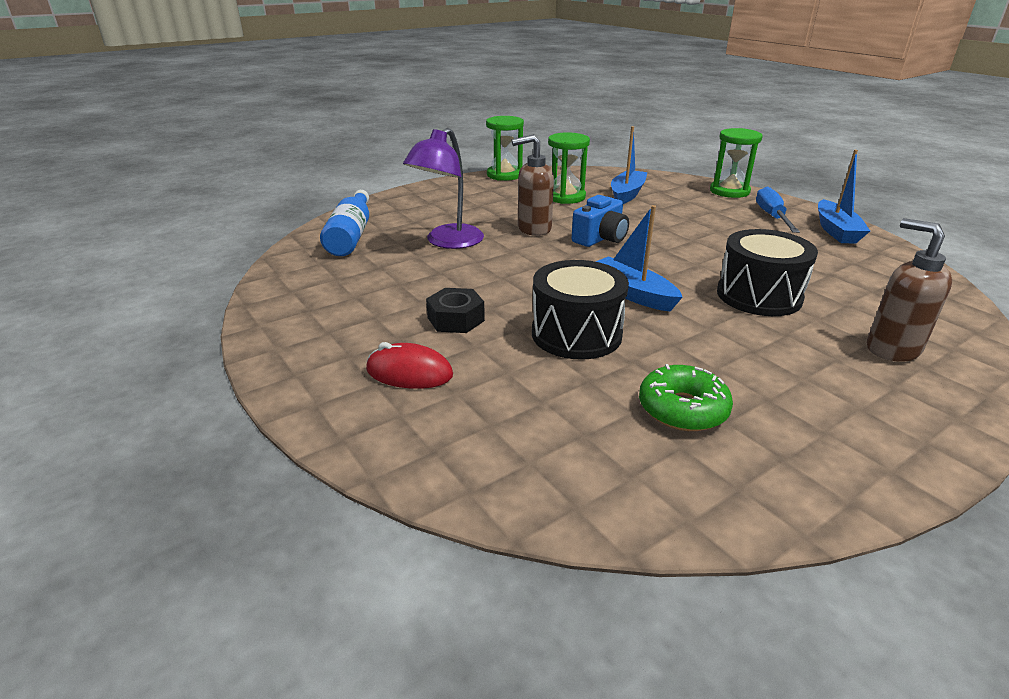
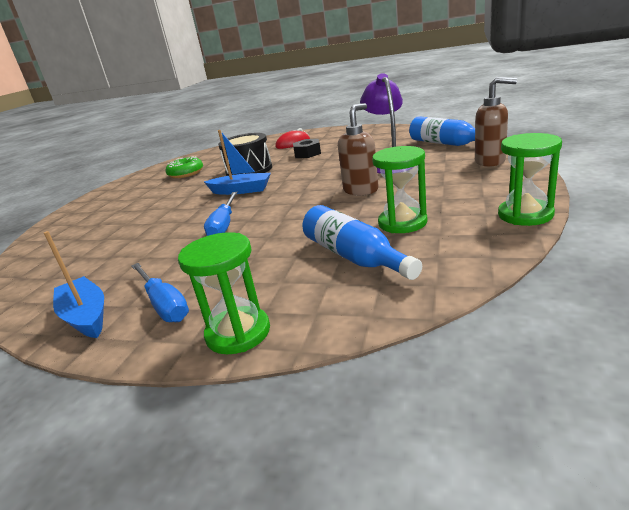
camera: 145 degrees right, 5 degrees down
(600, 238) = (304, 206): blue camera -> none
(627, 194) = (354, 257): blue boat -> blue bottle
(692, 254) = (224, 225): none -> blue screwdriver
(759, 296) = (164, 220): black drum -> none
(891, 349) = (86, 225): brown soap dispenser -> brown soap dispenser (490, 161)

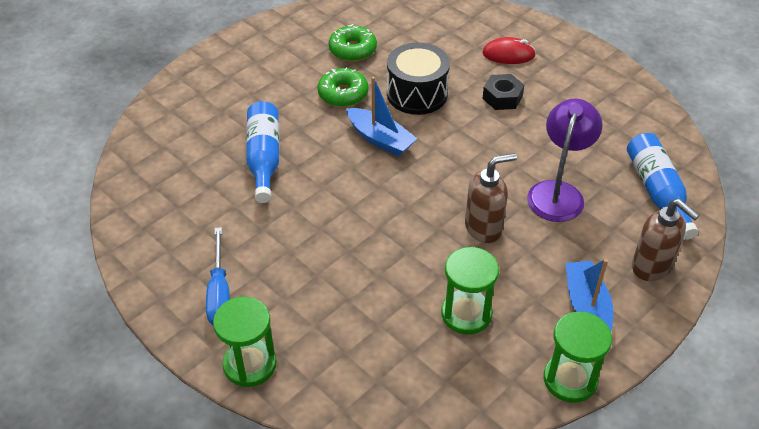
camera: 25 degrees right, 20 degrees up
(86, 316) = (162, 267): blue boat -> blue boat (586, 307)
(194, 187) = (343, 94): none -> green donut
(224, 225) = (325, 201): blue screwdriver -> none
(354, 257) = (388, 334): blue bottle -> blue bottle (264, 158)

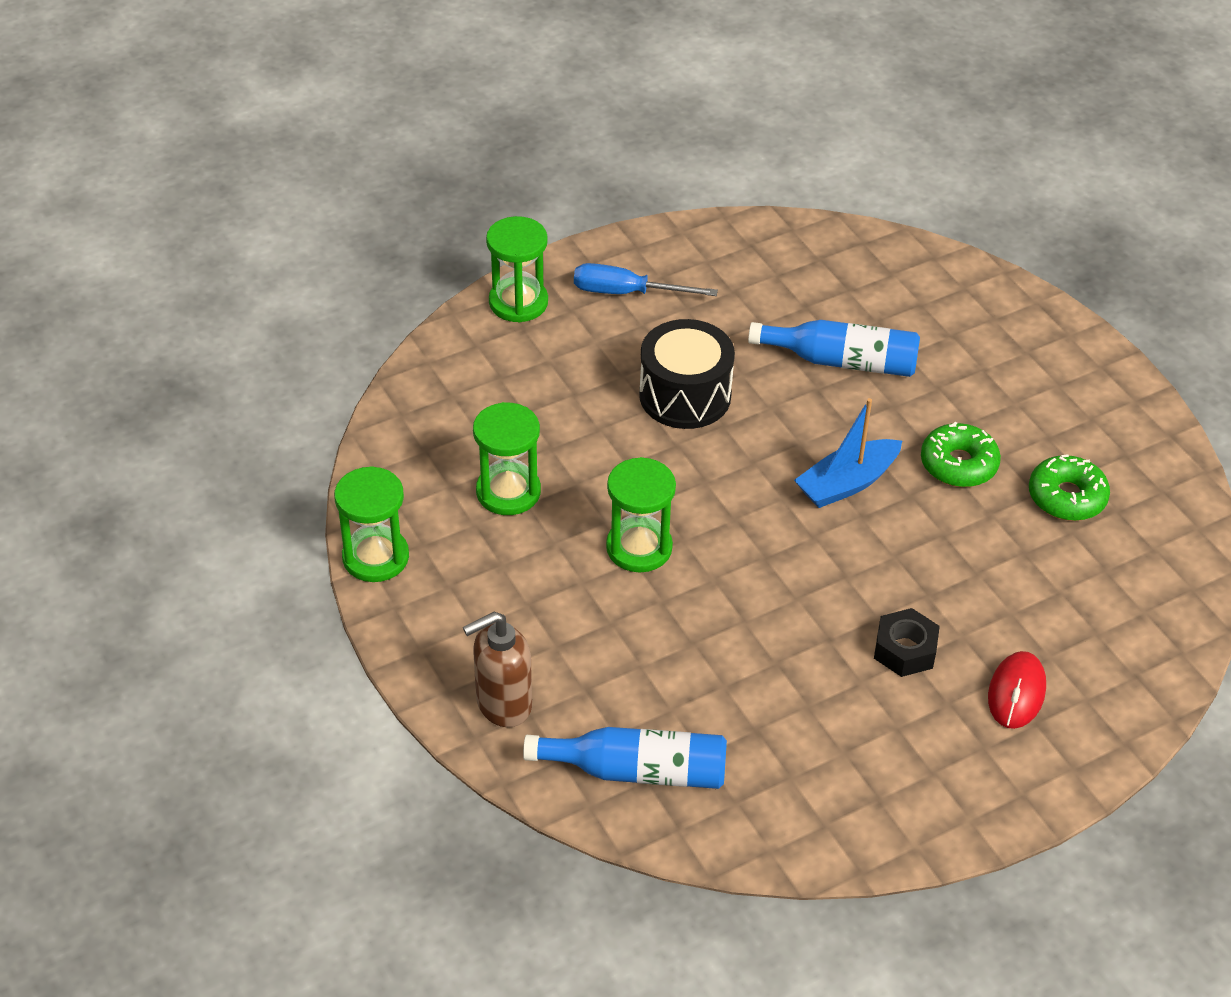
camera: 105 degrees right, 0 degrees up
(417, 94) = (938, 548): black drum -> black drum (685, 395)
(484, 228) = (639, 548): brown soap dispenser -> green hourglass
(558, 192) = (676, 650): purple lamp -> none
(586, 307) = (468, 609): blue boat -> none

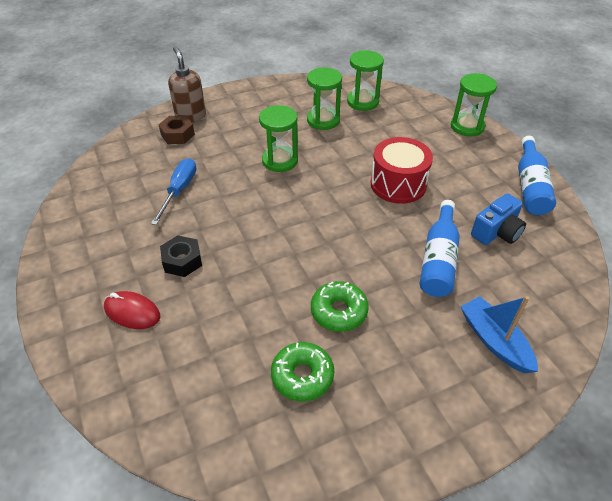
camera: 95 degrees right, 0 degrees up
(375, 557) = (285, 84): green hourglass -> green hourglass (362, 102)
(571, 715) = (177, 135): none -> brown nut
(626, 292) = (485, 166): blue screwdriver -> blue screwdriver (179, 190)
(637, 770) = (138, 153): blue bottle -> blue bottle (530, 186)
(685, 395) = (398, 184): black drum -> red drum
(777, 298) = (496, 232): none -> blue camera
(847, 483) = (323, 249): blue boat -> blue boat (494, 341)

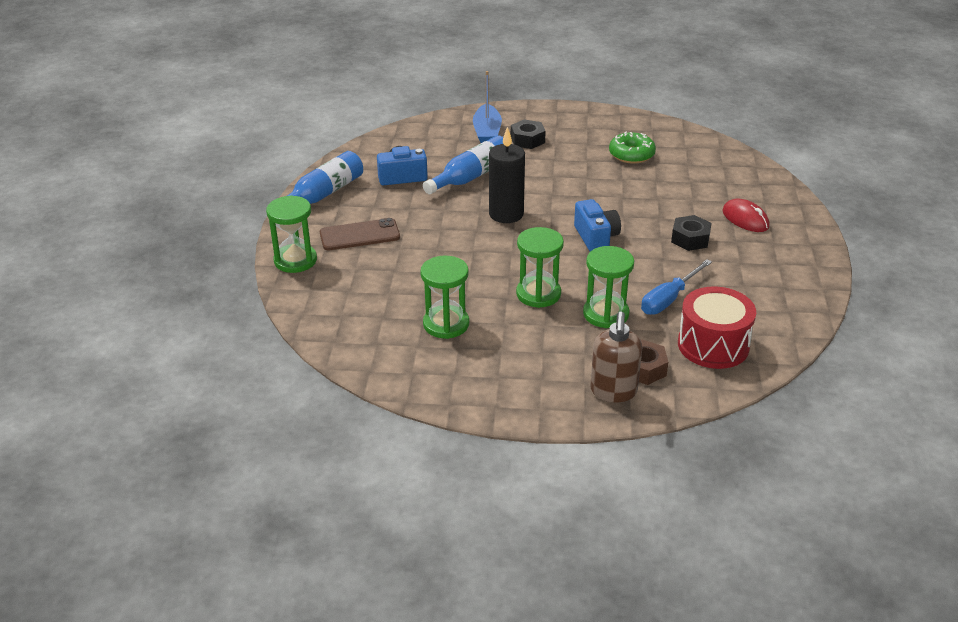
camera: 150 degrees left, 10 degrees down
(269, 229) = (596, 237): none -> blue camera
(339, 311) = (580, 173): green donut -> none
(362, 102) = (371, 331): green hourglass -> green hourglass (606, 314)
(365, 225) = (506, 214): none -> black candle
(398, 184) = (439, 233): red drum -> red drum (713, 345)
(439, 348) = (527, 140): none -> black nut
(453, 160) = (359, 235): none -> brown phone

